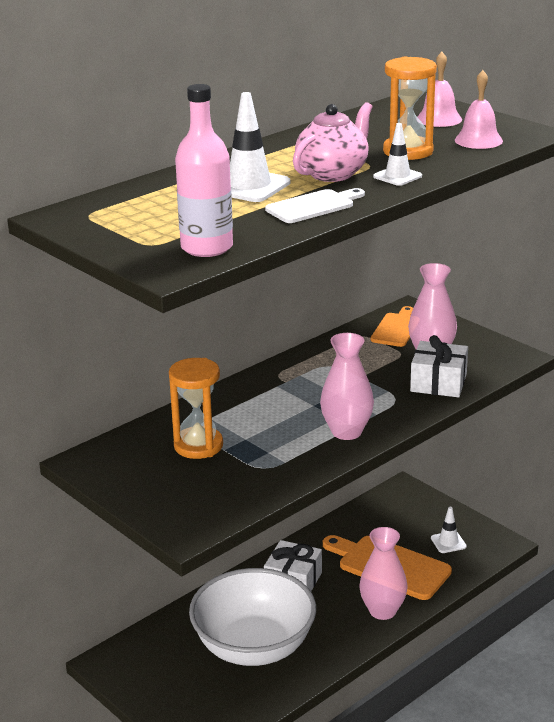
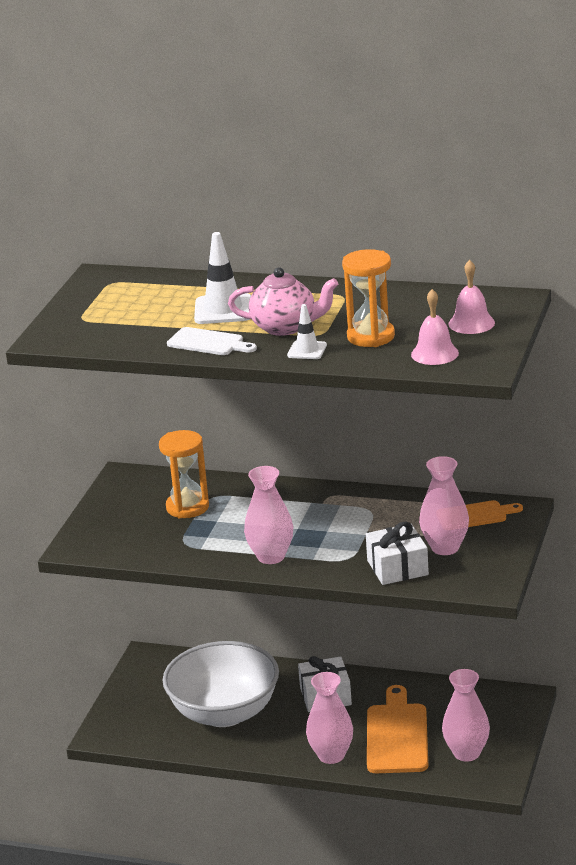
camera: 60 degrees right, 0 degrees up
(207, 247) = (94, 336): pink bottle -> none
(448, 542) = (466, 753): white traffic cone -> pink vase

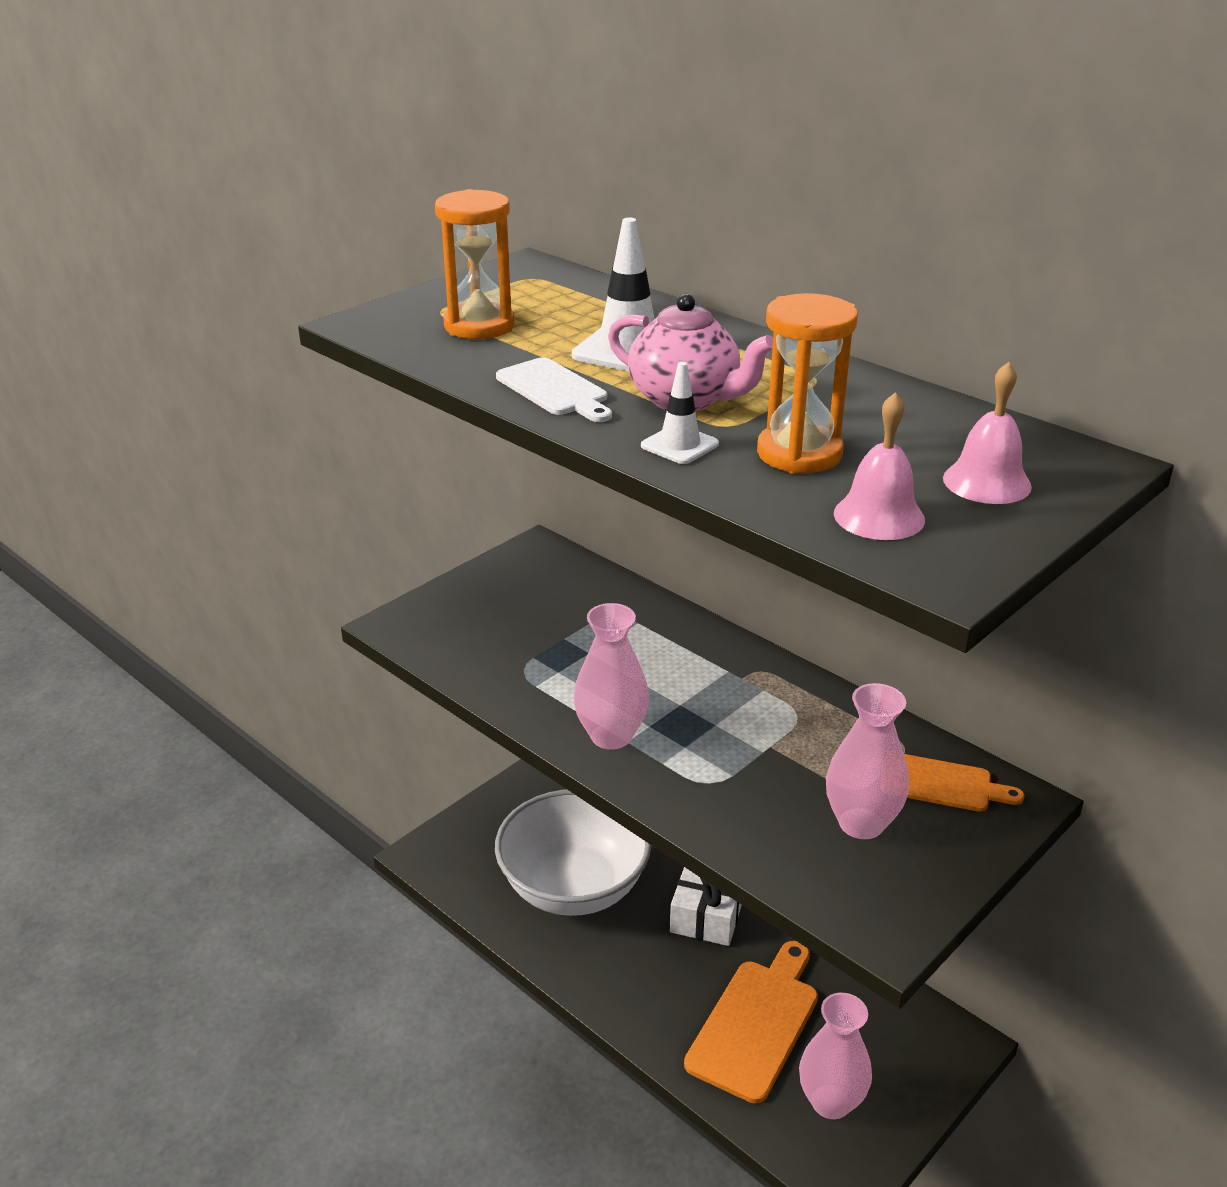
camera: 25 degrees right, 5 degrees up
(187, 507) = (571, 619): orange hourglass -> orange hourglass (479, 326)
(331, 755) = (654, 1016): pink vase -> none
(397, 567) = (768, 829): white gift -> none

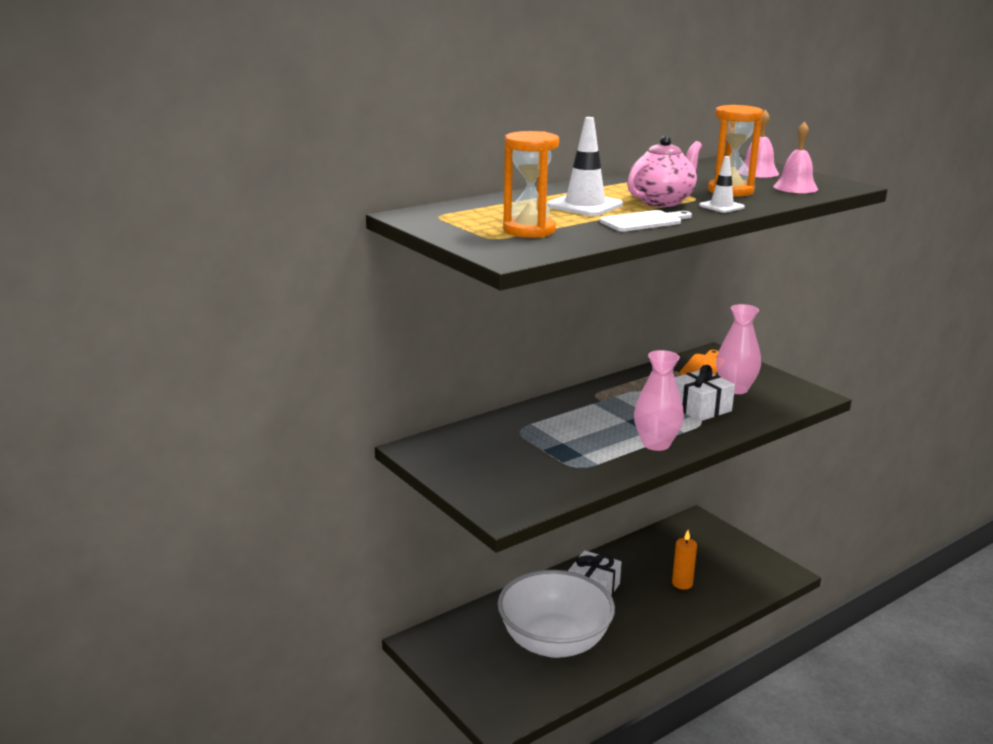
camera: 80 degrees left, 10 degrees down
(756, 1024) = (682, 583): orange cutting board -> orange candle
(759, 780) = (700, 408): none -> white gift
(831, 1102) = (737, 568): pink vase -> none

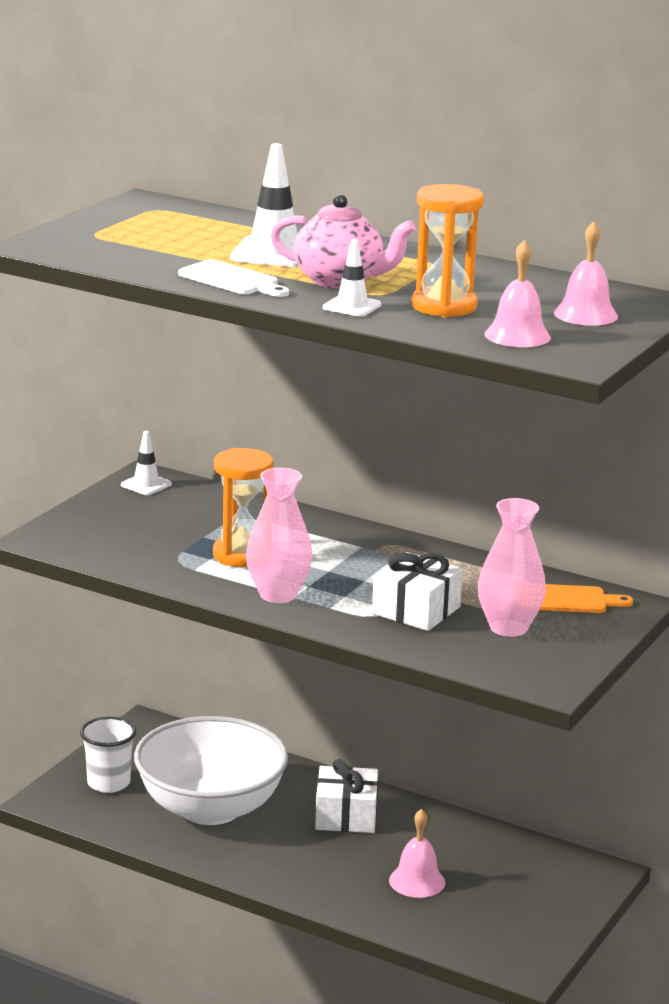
camera: 65 degrees right, 0 degrees up
(430, 451) = (146, 485): none -> white traffic cone
(491, 682) = (108, 783): none -> white cup
(529, 230) = (137, 243): orange hourglass -> orange hourglass (242, 555)
(682, 583) = (417, 881): orange candle -> pink bell

